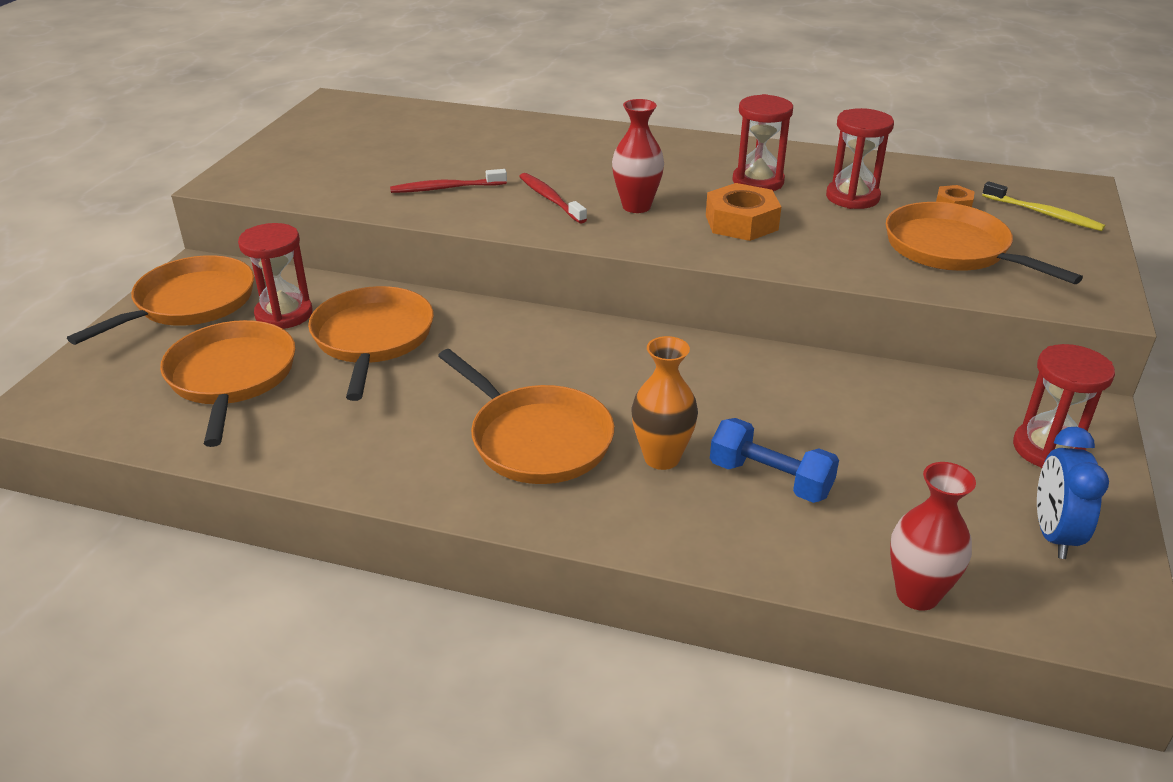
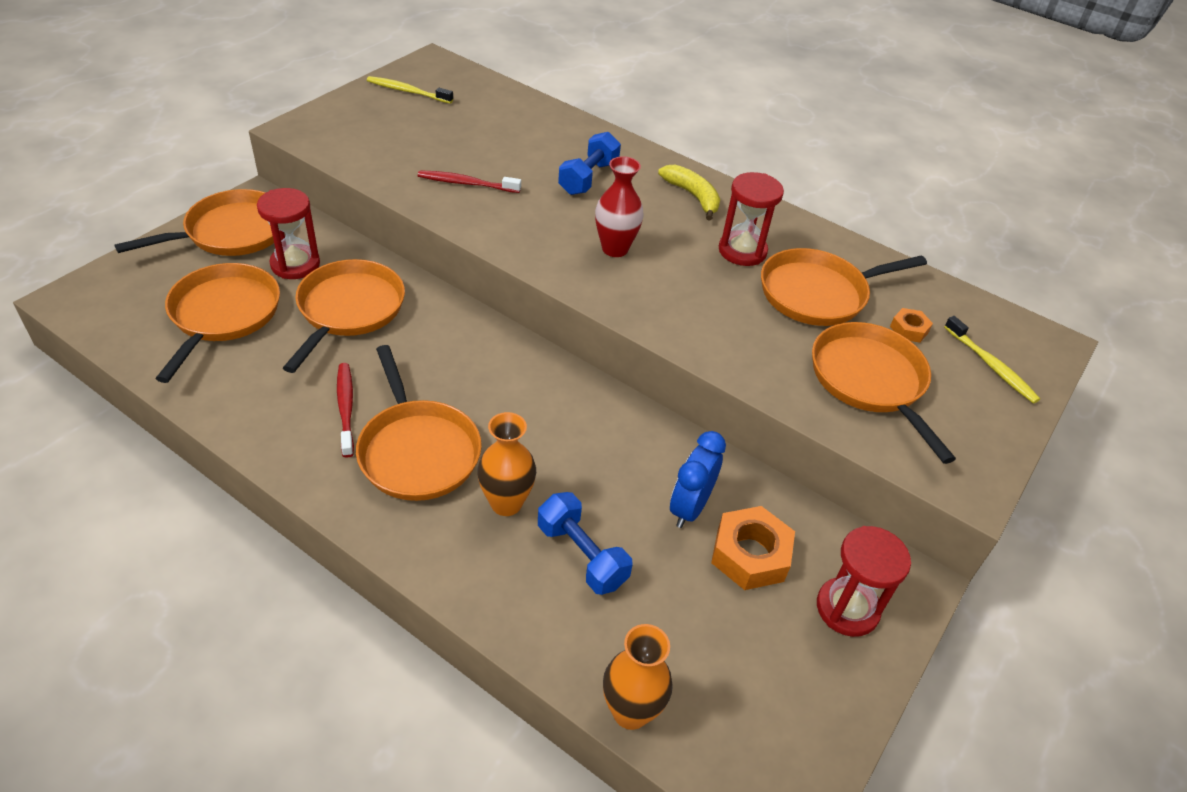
camera: 15 degrees right, 10 degrees up
(325, 129) = (407, 91): none -> yellow toothbrush
(550, 199) = (546, 220): red toothbrush -> red toothbrush (346, 408)
(566, 159) = (588, 178): none -> blue dumbbell
(678, 151) = (693, 196): none -> yellow banana
(741, 222) = (696, 293): orange nut -> orange nut (750, 555)
(852, 197) = (818, 293): red hourglass -> orange pan
(917, 594) = (630, 711): red vase -> orange vase
(1053, 534) = (790, 697): blue clock -> blue clock (689, 507)

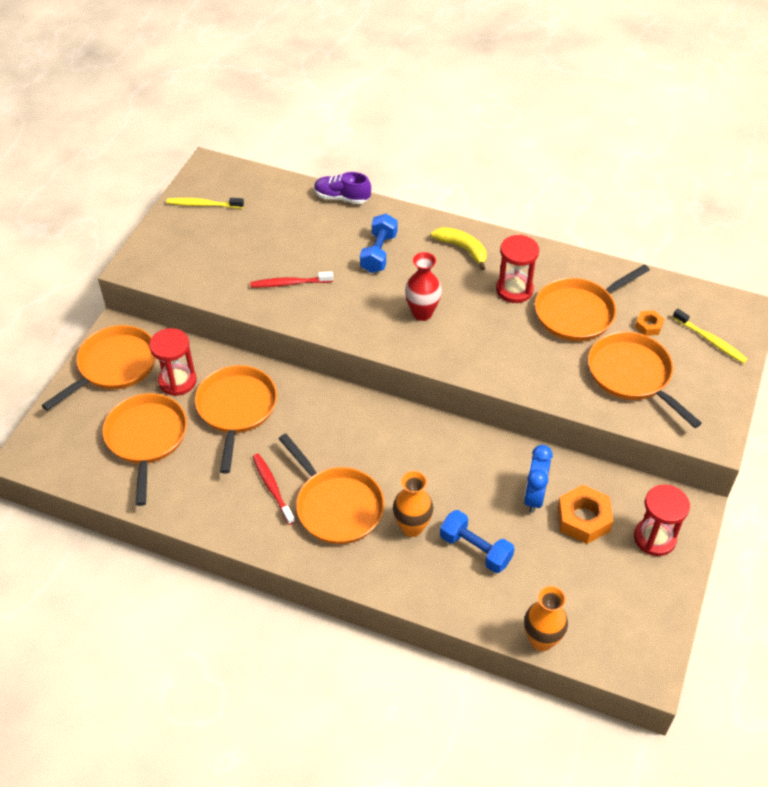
camera: 10 degrees left, 5 degrees up
(569, 118) = (342, 198): none -> purple shoe

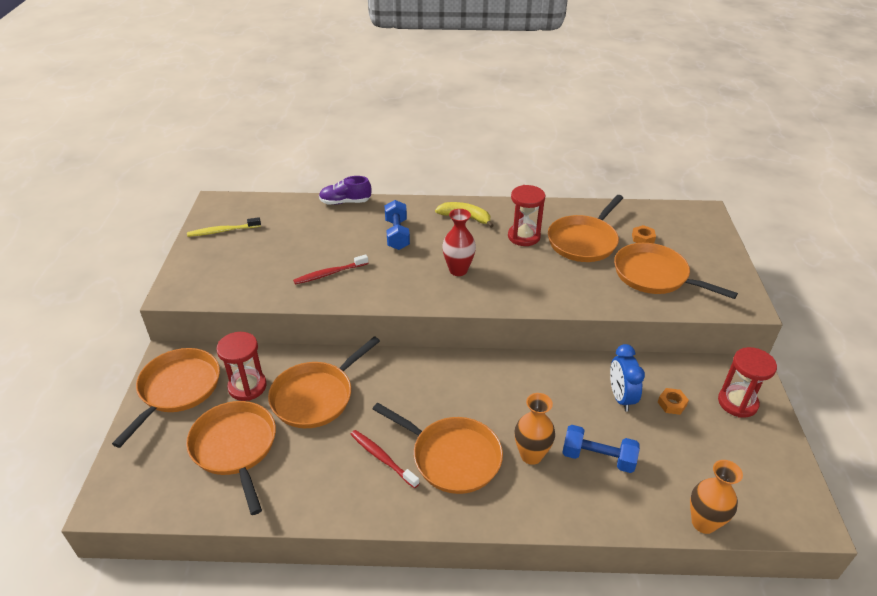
camera: 20 degrees left, 10 degrees down
(236, 409) = (316, 396): orange pan -> orange pan turned 120 degrees counterclockwise
(583, 519) = (672, 404): orange nut -> orange nut, size x0.53
(710, 340) = (694, 238): yellow toothbrush -> none

